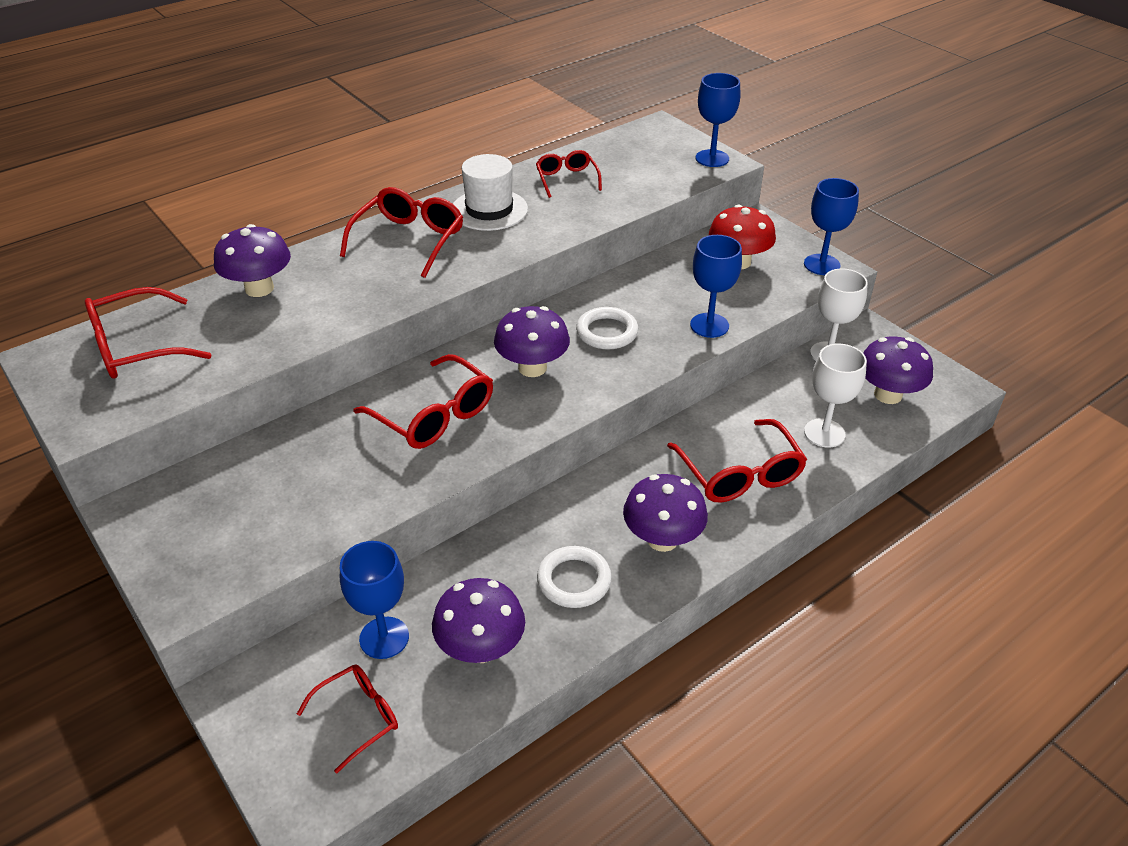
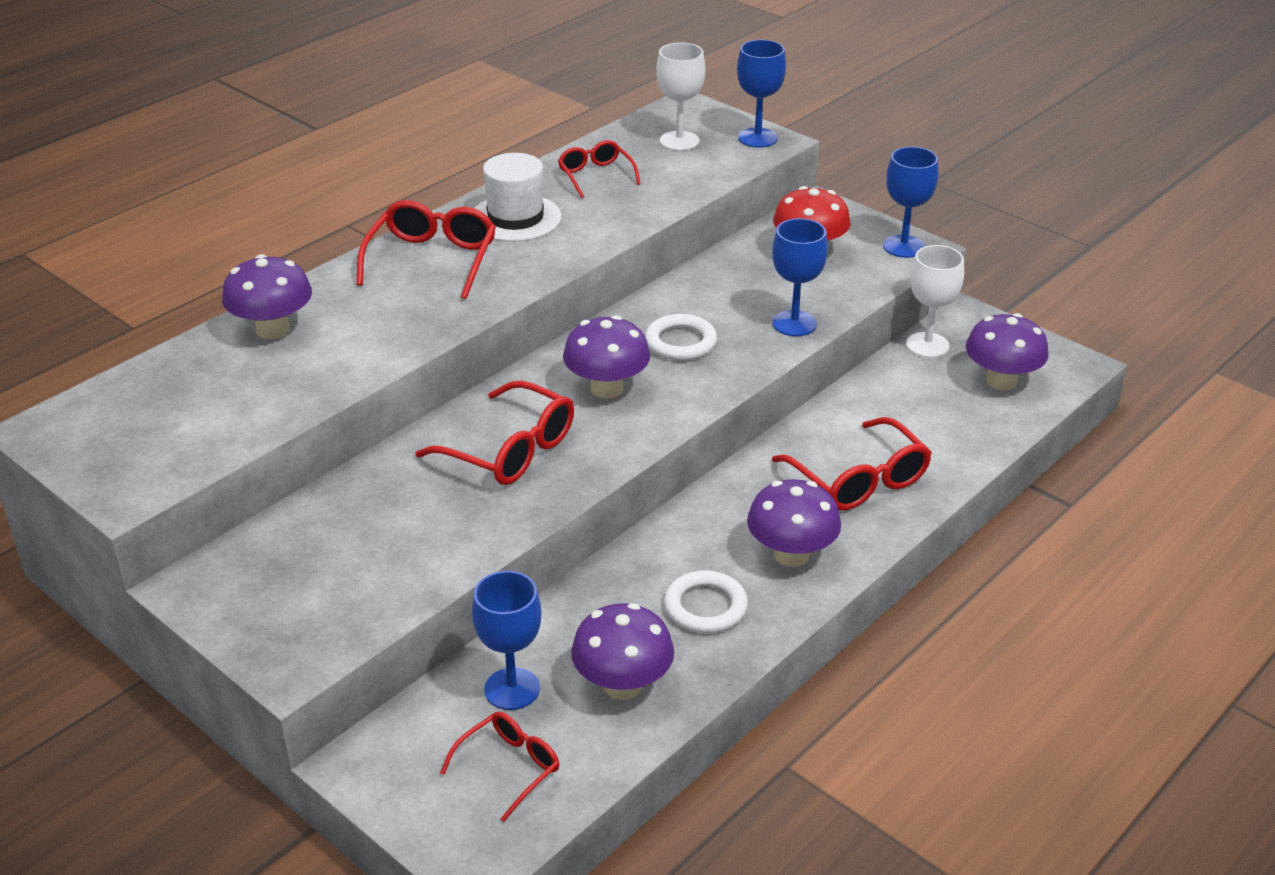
camera: 10 degrees left, 5 degrees down
(136, 348) = (150, 408): red glasses -> none
(824, 433) = (941, 428): white goblet -> white goblet (679, 141)

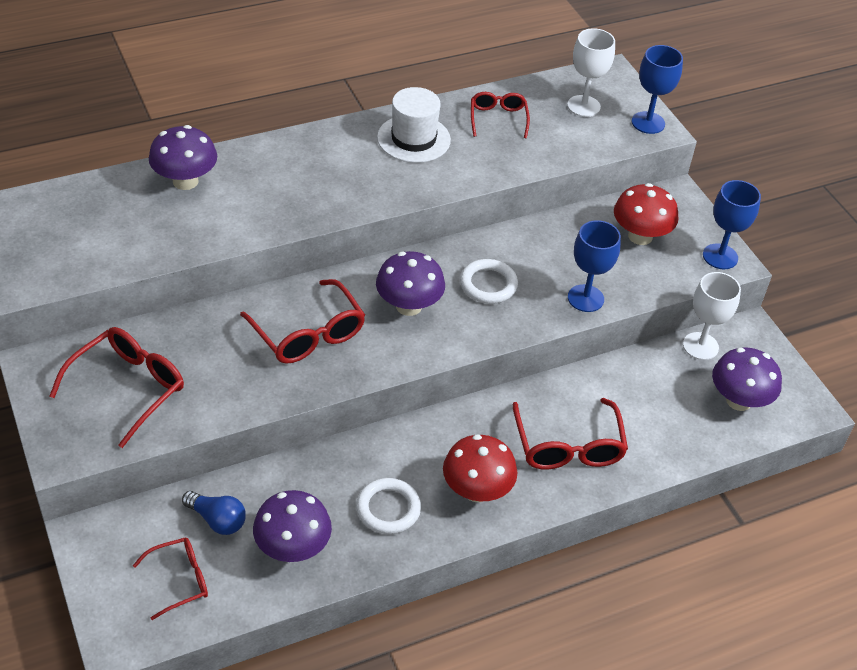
camera: 20 degrees right, 10 degrees up
(432, 260) = (331, 157): red glasses -> red glasses (129, 387)
(512, 689) = (217, 520): blue goblet -> blue light bulb
(791, 554) = (477, 490): purple mushroom -> red mushroom

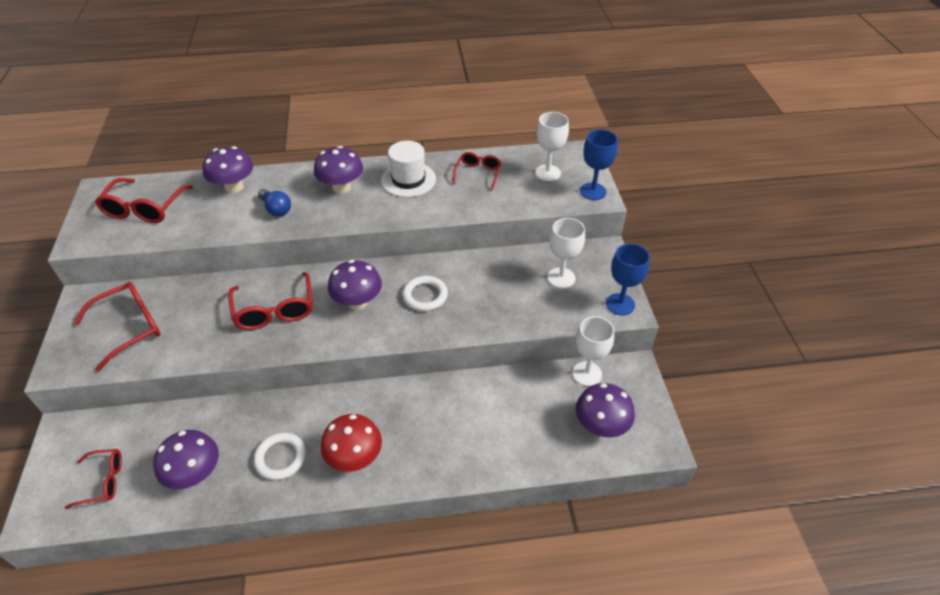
camera: 20 degrees right, 0 degrees up
(217, 520) = (155, 439): blue light bulb -> blue light bulb (276, 209)
(332, 161) = (341, 187): none -> purple mushroom
(568, 447) = (443, 436): red glasses -> red glasses (144, 209)
(585, 298) = (495, 319): blue goblet -> none
(640, 236) = (561, 278): red mushroom -> white goblet

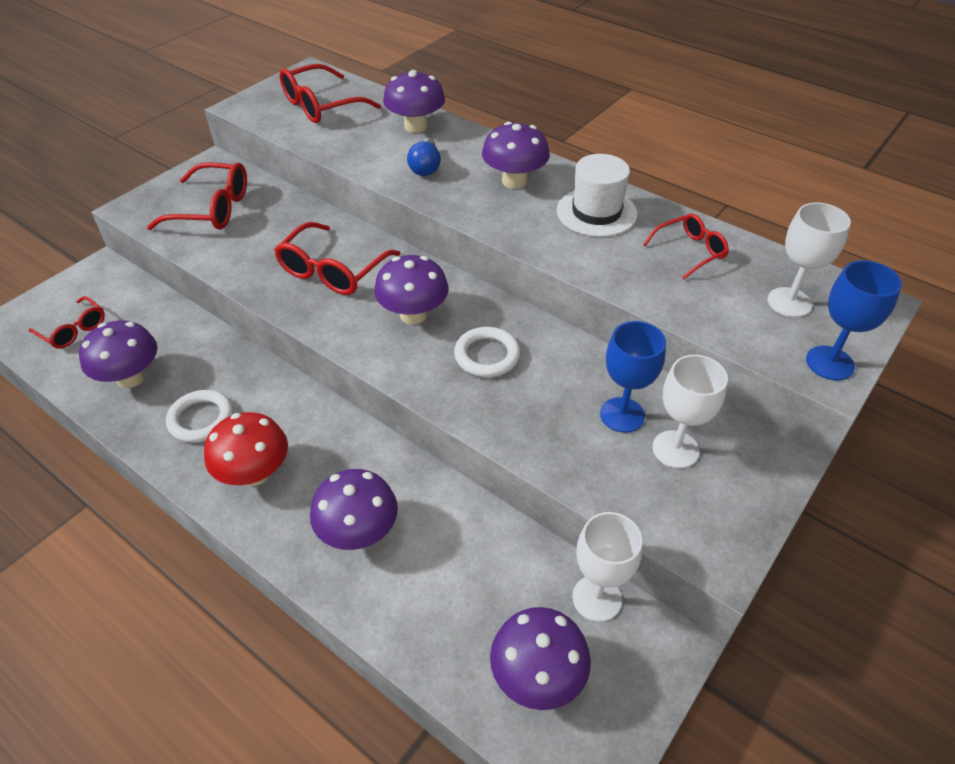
camera: 45 degrees right, 0 degrees up
(449, 437) = (358, 532): none -> purple mushroom
(620, 304) = (719, 541): blue goblet -> blue goblet (622, 415)

